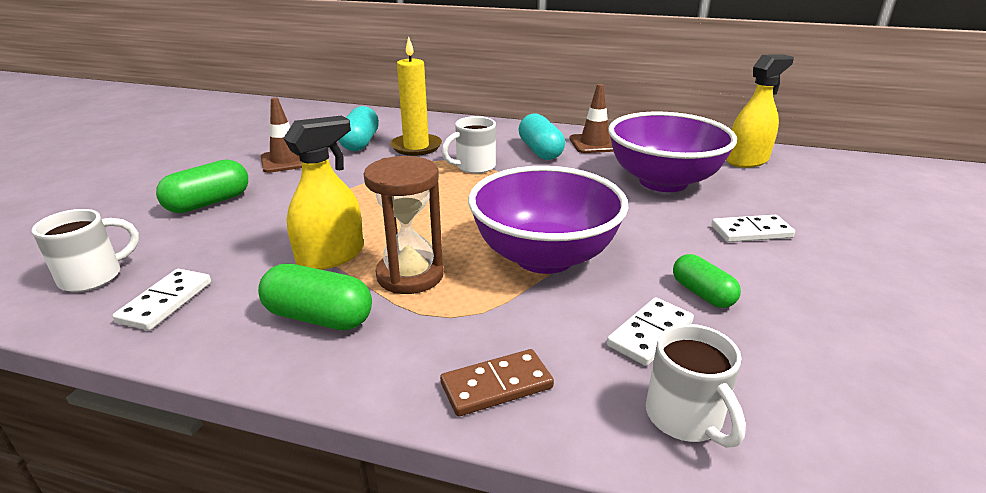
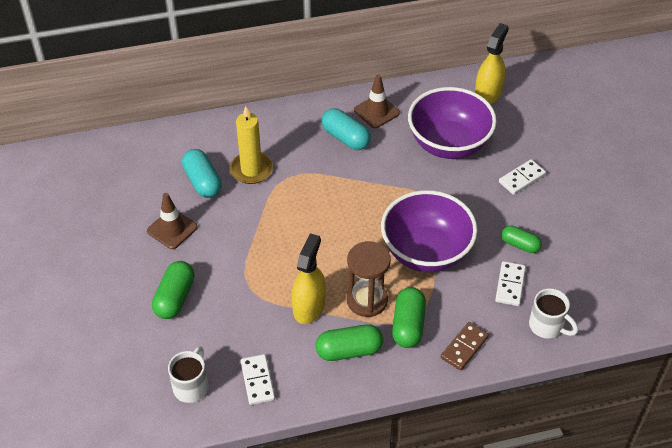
camera: 30 degrees left, 20 degrees up
(436, 322) = (408, 325): none -> green capsule
(474, 167) = (315, 178): white mug -> none

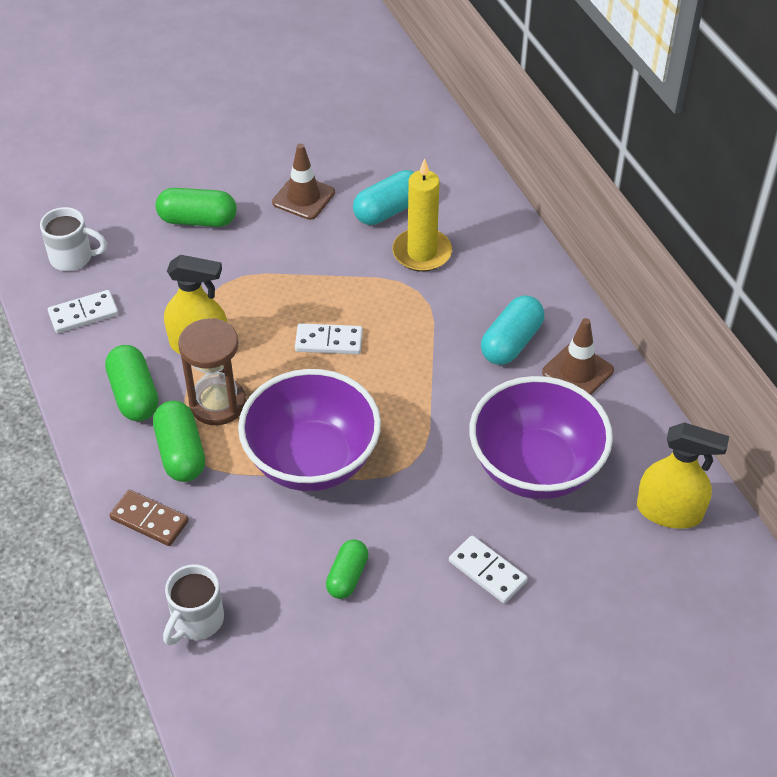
camera: 80 degrees right, 0 degrees up
(408, 325) = (181, 453): green capsule -> green capsule turned 75 degrees clockwise
(510, 285) = (267, 568): white domino -> white domino (329, 341)

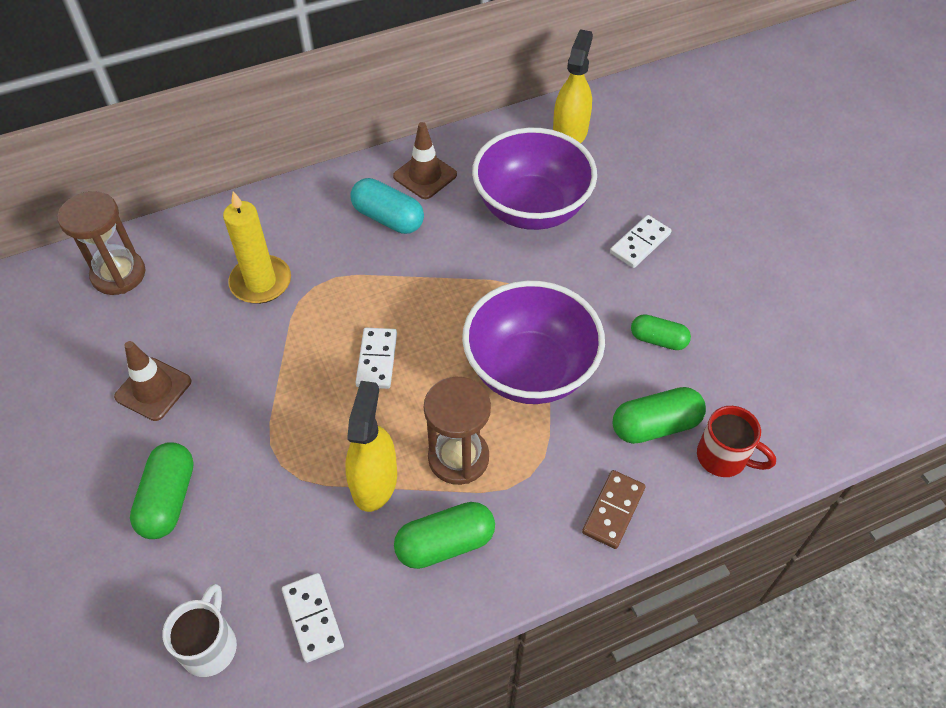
camera: 90 degrees left, 5 degrees up
(181, 453) = (525, 488): green capsule -> green capsule (655, 426)
(196, 620) = (723, 457): white mug -> red mug
(388, 210) = (191, 310): turquoise capsule -> none
(429, 159) = (118, 274): none -> brown hourglass

